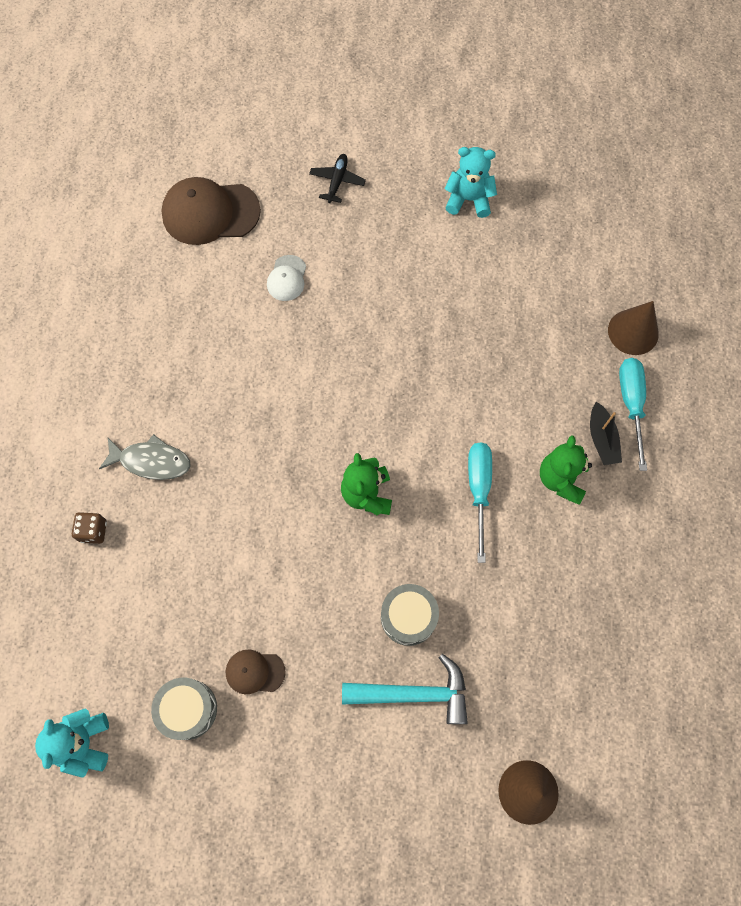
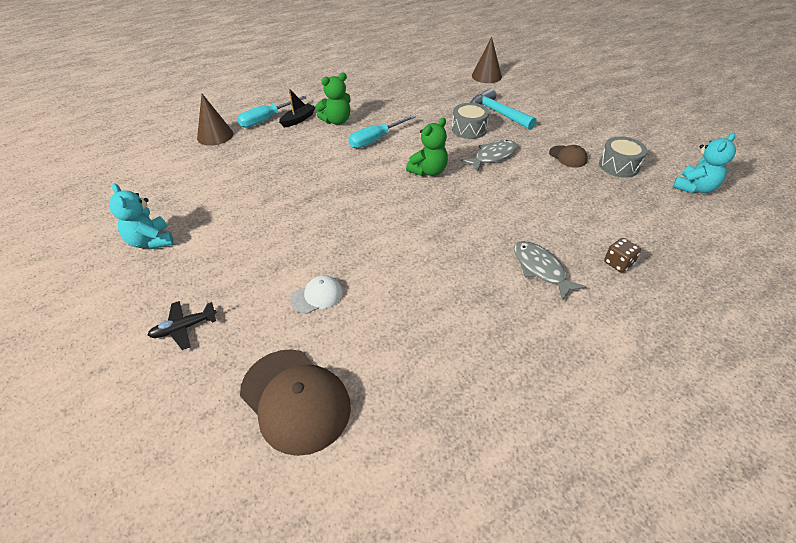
camera: 130 degrees left, 25 degrees down
(332, 587) = (493, 156): none -> grey fish

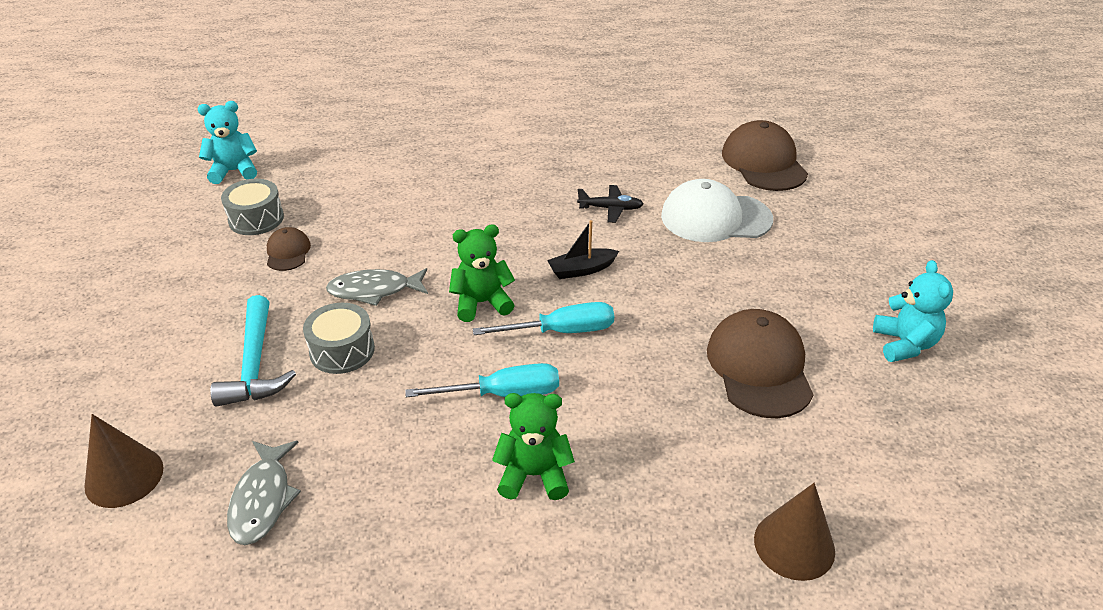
camera: 150 degrees left, 5 degrees down
(184, 328) = (856, 236): black plane -> black plane (610, 209)
(247, 195) = (759, 367): none -> brown cap
(266, 119) = (671, 550): turquoise screwdriver -> turquoise screwdriver (561, 331)
(298, 119) = (605, 517): black boat -> black boat (581, 270)
(317, 296) = (715, 218): white cap -> white cap, size x1.96
(540, 269) = (490, 167): grey fish -> grey fish (263, 500)
(618, 263) = (419, 148): brown dice -> none

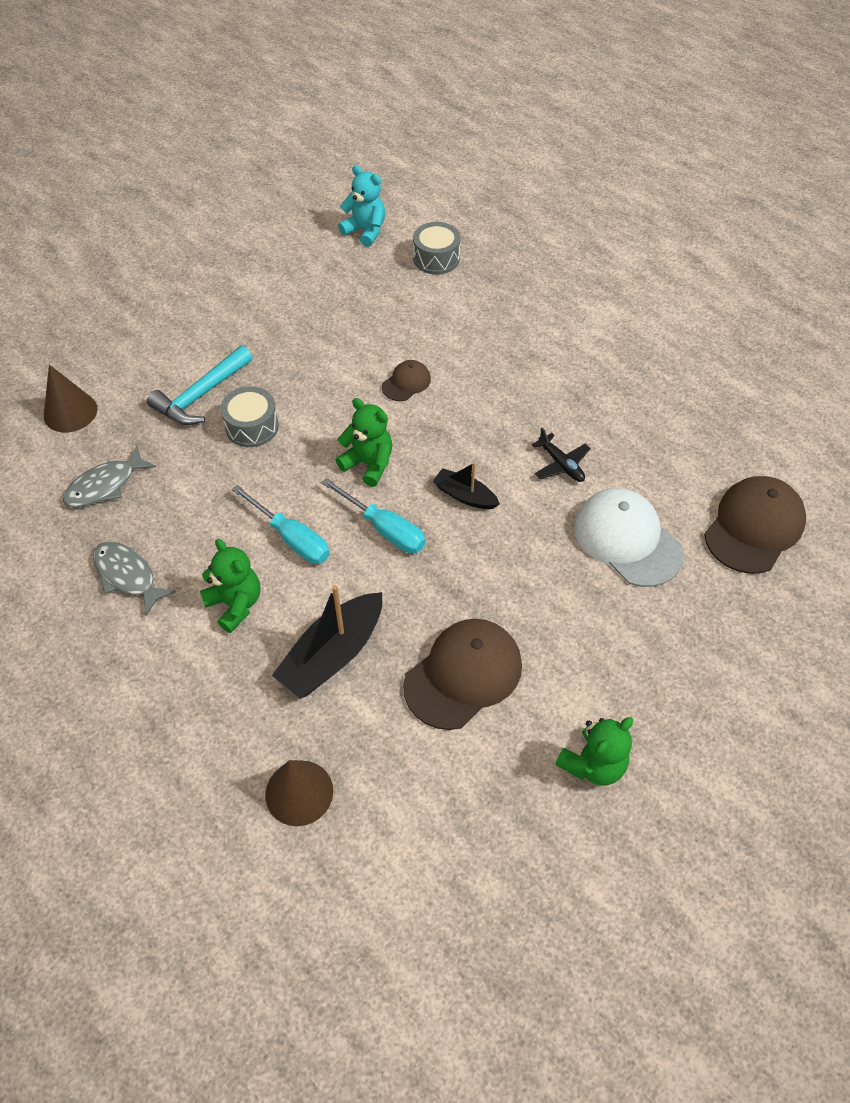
camera: 50 degrees right, 15 degrees up
(256, 219) = (329, 283): grey drum -> grey drum (436, 258)
(288, 252) = (314, 326): brown cap -> brown cap (406, 383)
(374, 290) = (323, 398): grey fish -> grey fish (128, 576)
(661, 437) = (333, 654): none -> black boat
(904, 344) = (593, 764): turquoise teddy bear -> green teddy bear

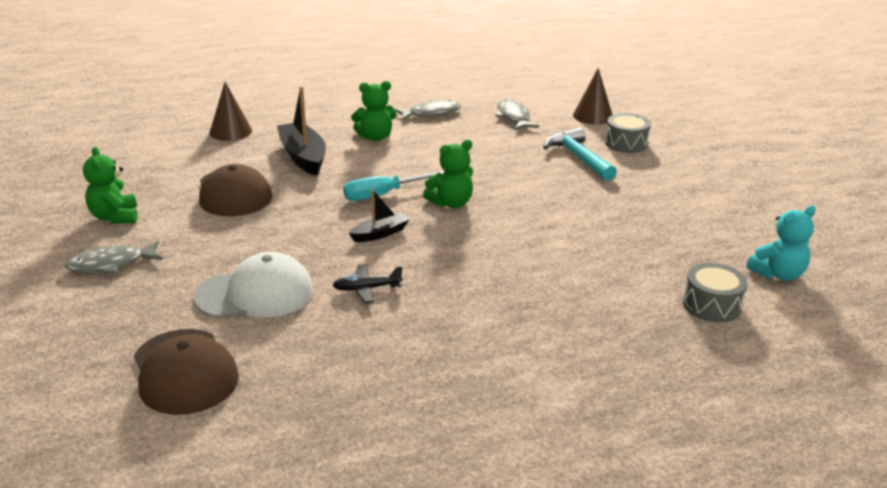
camera: 115 degrees right, 25 degrees down
(252, 426) = (529, 169): grey drum -> grey drum (626, 143)
(291, 538) = (409, 163): turquoise screwdriver -> none
(406, 383) = (530, 241): brown cap -> none
(673, 694) = (111, 264): none -> grey fish

